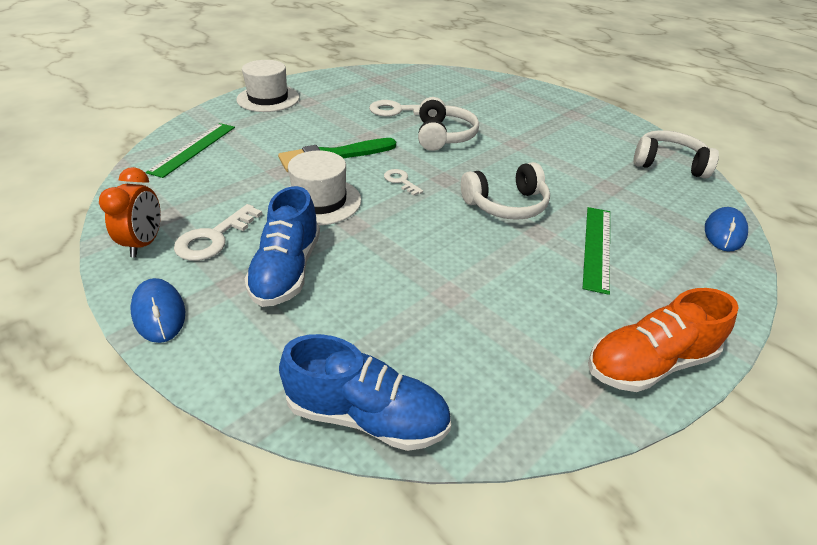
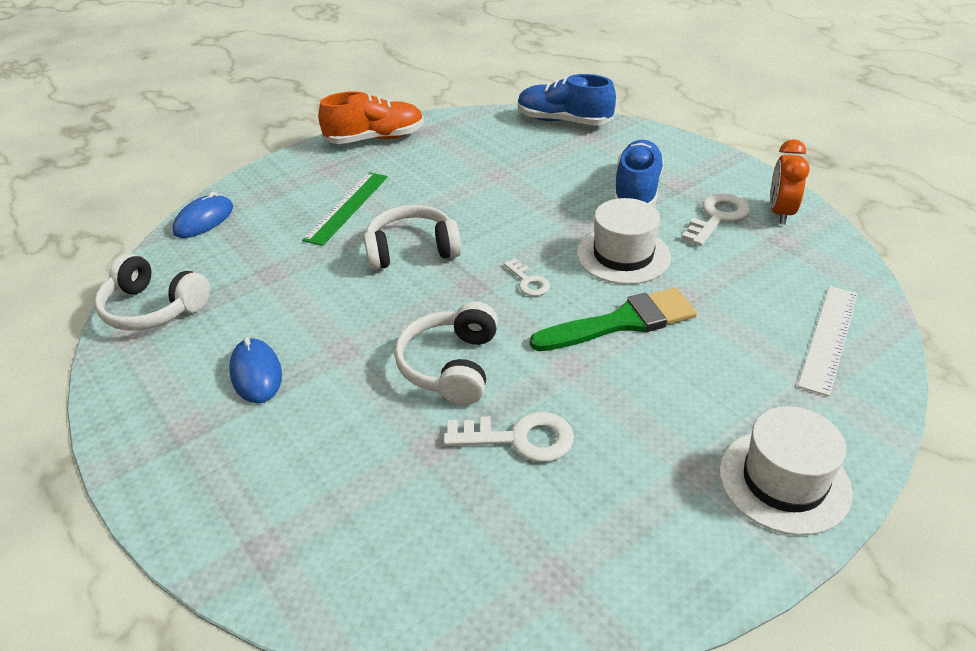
camera: 170 degrees left, 0 degrees up
(159, 313) = (724, 165): blue mouse -> blue mouse (256, 373)
(193, 149) = (829, 338): green ruler -> white ruler

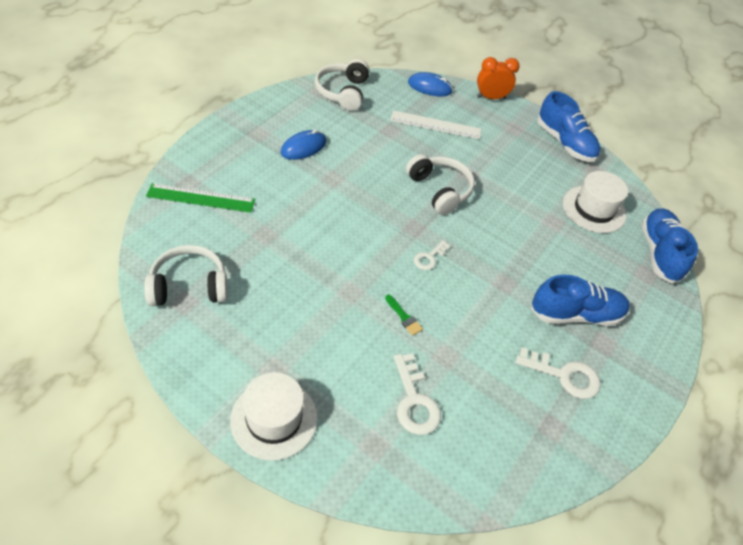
camera: 65 degrees right, 10 degrees up
(347, 207) = (472, 147): green ruler -> green ruler (201, 198)
(375, 139) = (564, 143): orange shoe -> blue shoe
(451, 366) = (333, 231): white headphones -> white headphones (189, 286)
(520, 438) = (280, 273): white key -> white key (414, 401)
(622, 322) = (404, 317): green brush -> green brush, size x0.42
(623, 255) = (483, 311): white hat -> white hat (594, 209)
(780, 213) = (594, 426): orange clock -> orange clock (491, 98)
(829, 338) = (430, 456): white ruler -> white ruler (435, 125)

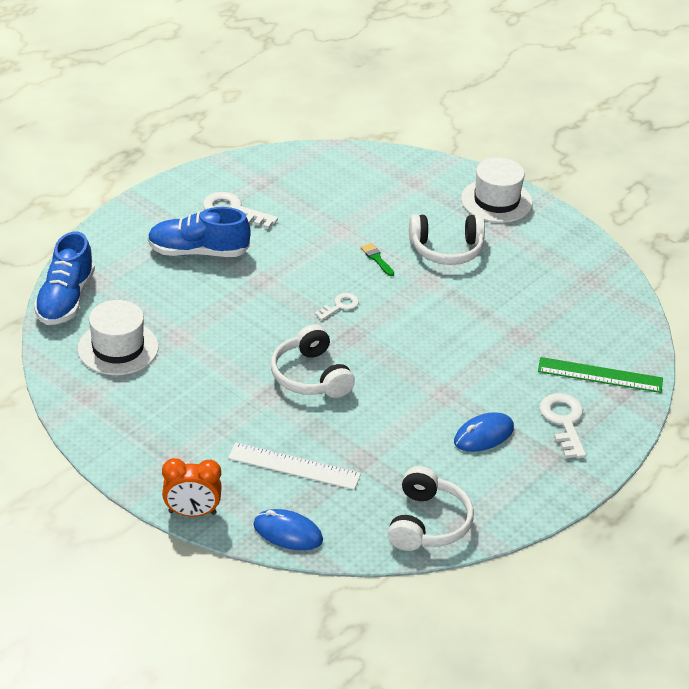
camera: 170 degrees left, 10 degrees down
(189, 286) = (590, 292): white headphones -> white headphones (446, 249)
(414, 401) = (377, 203): white key -> white key (564, 422)
(564, 143) = (109, 435): blue shoe -> none

